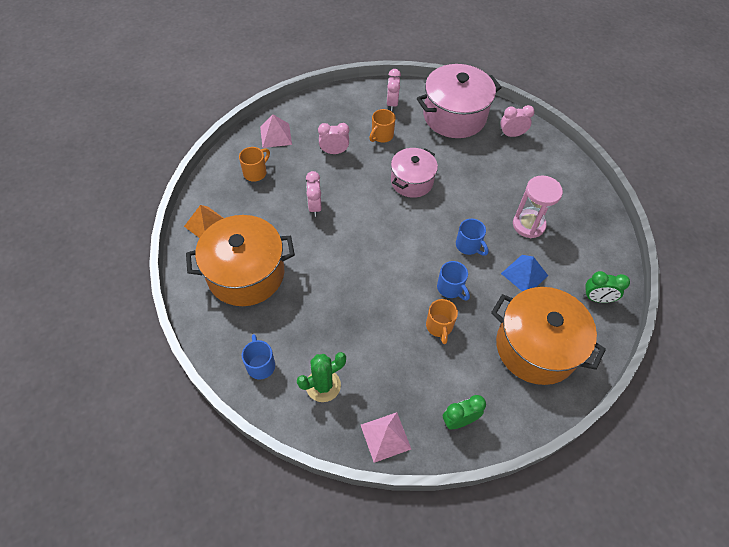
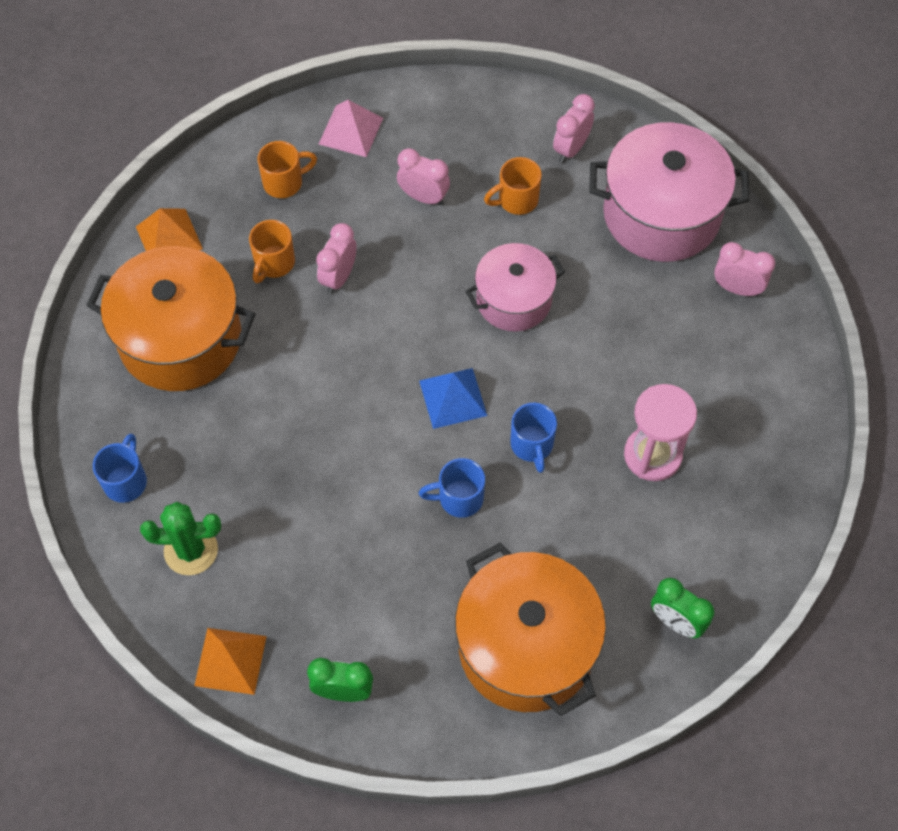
camera: 30 degrees right, 5 degrees up
(385, 437) = (230, 661): pink pyramid -> orange pyramid
(439, 326) = (404, 547): orange mug -> orange mug (274, 263)
(450, 288) = (459, 498): blue mug -> blue mug turned 90 degrees clockwise
(524, 274) = (588, 530): blue pyramid -> blue pyramid (453, 398)

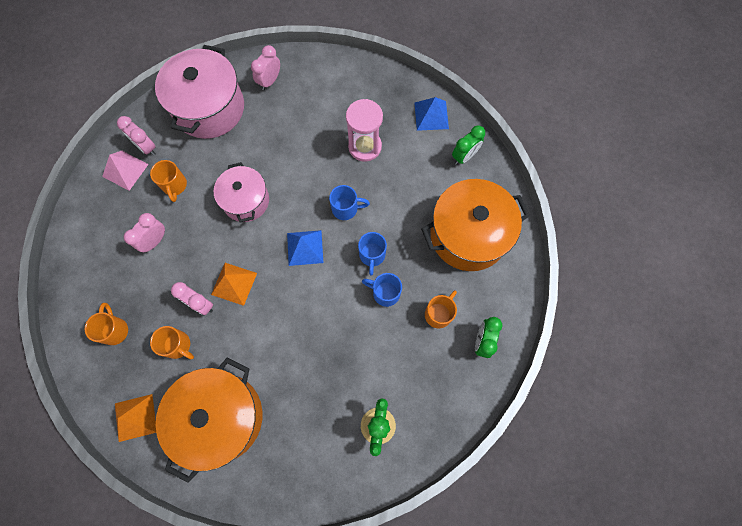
camera: 80 degrees left, 10 degrees up
(126, 481) = (320, 466): blue mug -> blue mug (385, 293)
(230, 661) = (455, 407): orange pyramid -> orange pyramid (234, 283)
(351, 131) = (87, 279): pink pyramid -> pink pyramid (125, 170)
(378, 616) = (439, 314): none -> orange mug
(744, 554) = (431, 115): none -> blue pyramid

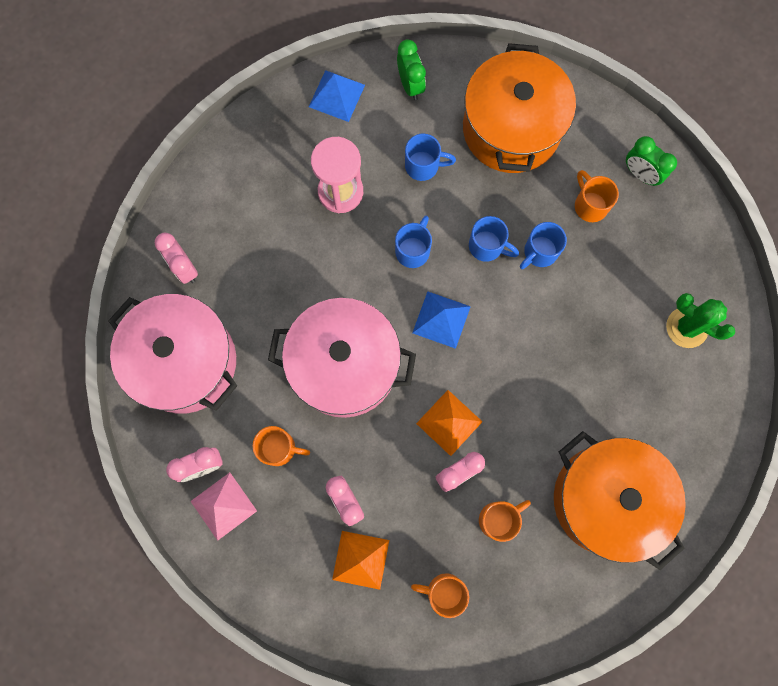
camera: 65 degrees left, 5 degrees up
(135, 417) = (565, 601): orange pyramid -> orange pyramid (361, 559)
(246, 200) = (344, 365): pink pot -> pink pot, size x1.61
(410, 189) = (423, 166): none -> blue mug

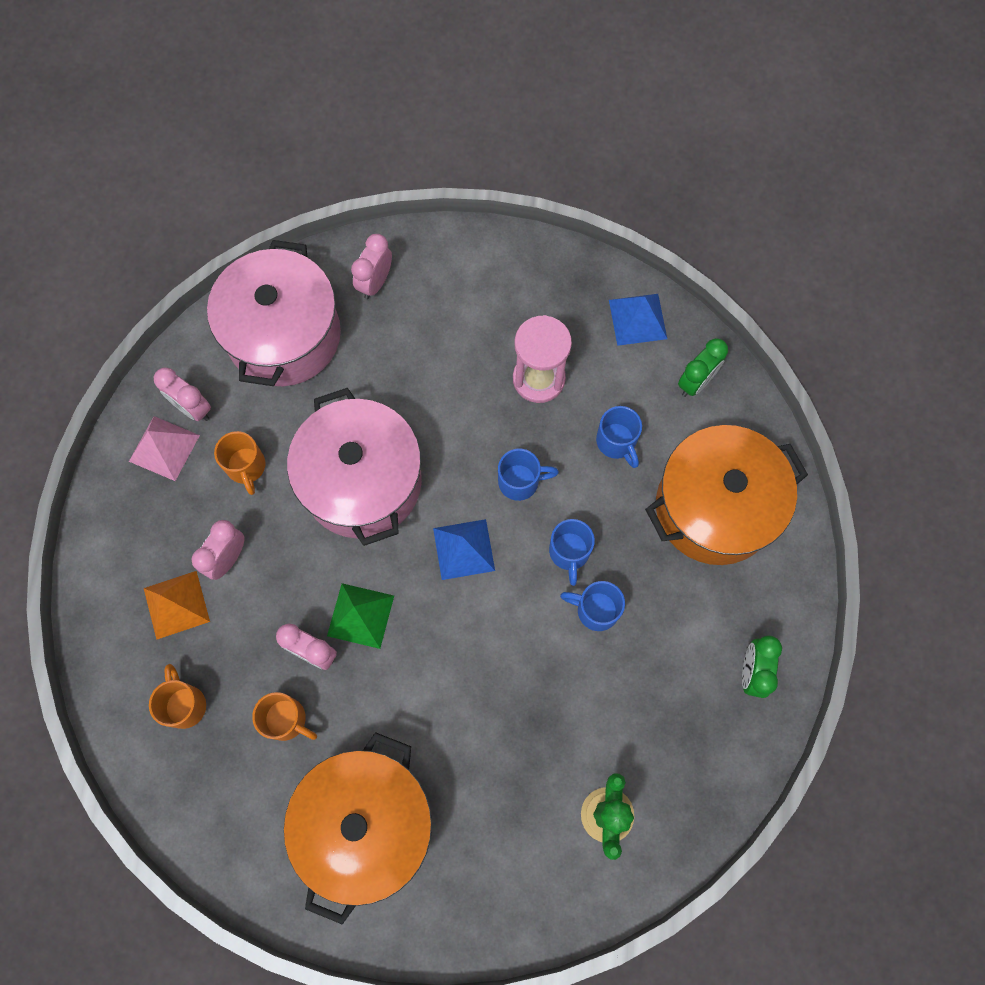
camera: 60 degrees right, 5 degrees down
(449, 422) = (360, 615): orange pyramid -> green pyramid
(590, 205) = (681, 635): orange mug -> none

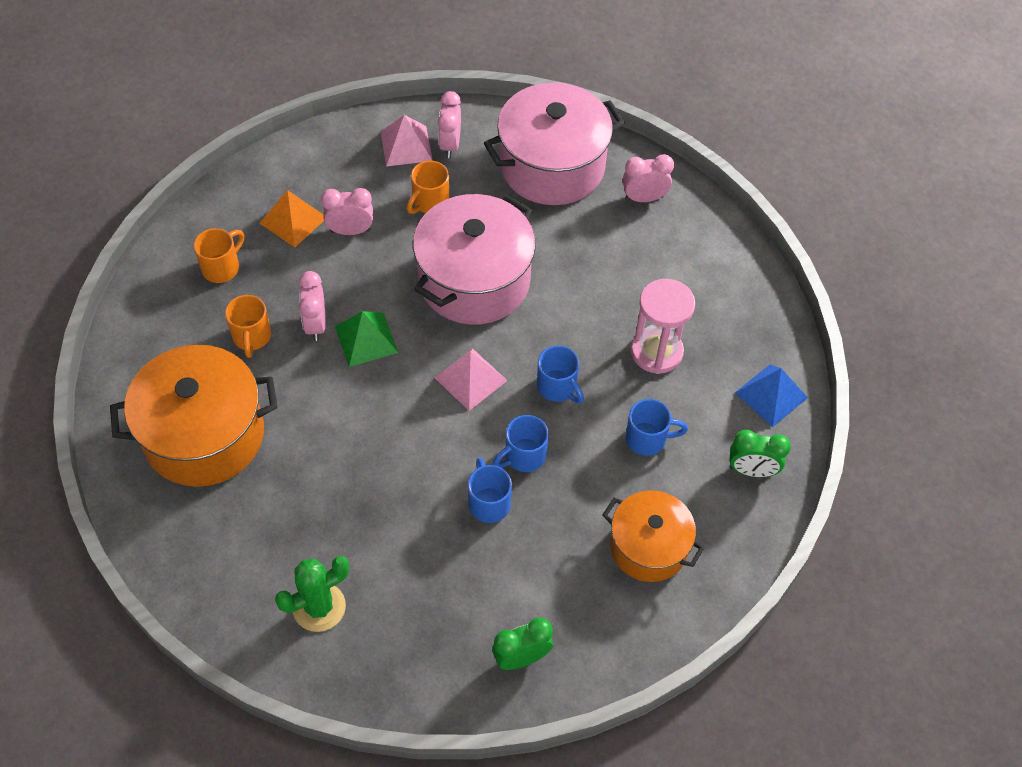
camera: 55 degrees right, 15 degrees down
(463, 549) = (470, 379): blue pyramid -> pink pyramid
(616, 442) = (647, 439): blue mug -> blue mug turned 120 degrees counterclockwise
(714, 507) = (648, 547): orange pot -> orange pot, size x0.62

